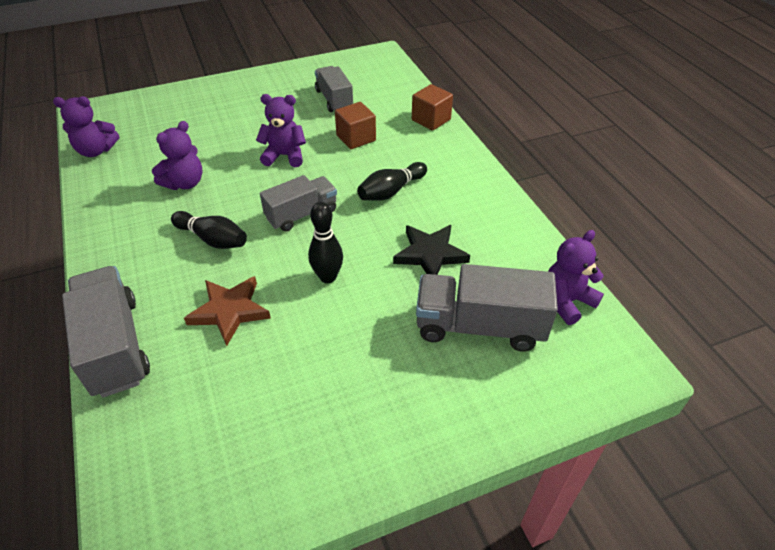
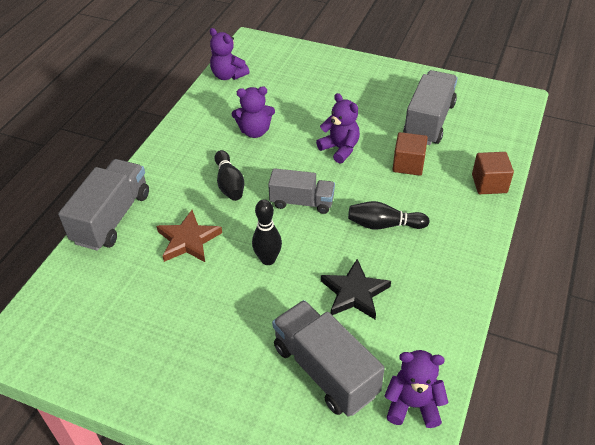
camera: 45 degrees right, 0 degrees up
(334, 100) = (429, 121): grey truck -> grey truck, size x1.52

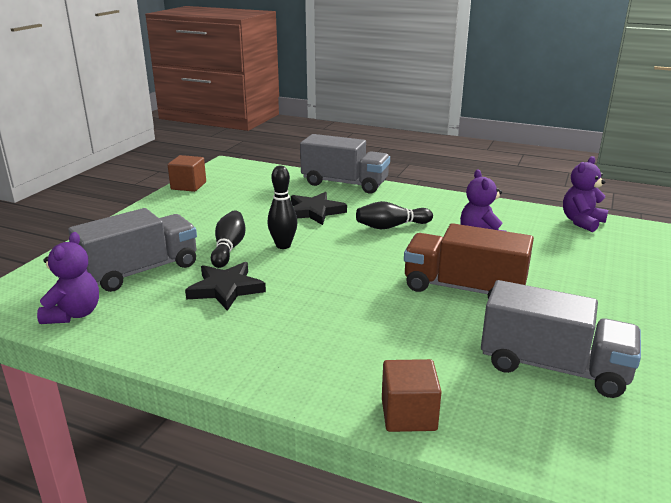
camera: 90 degrees right, 20 degrees down
(188, 240) = (314, 211): brown star -> black star
(302, 202) = (364, 263): grey truck -> none
(340, 149) = (463, 288): purple teddy bear -> brown truck
(384, 225) = (324, 312): black bowling pin -> black bowling pin (229, 248)
(408, 164) = (442, 339): brown cube -> brown cube (188, 186)

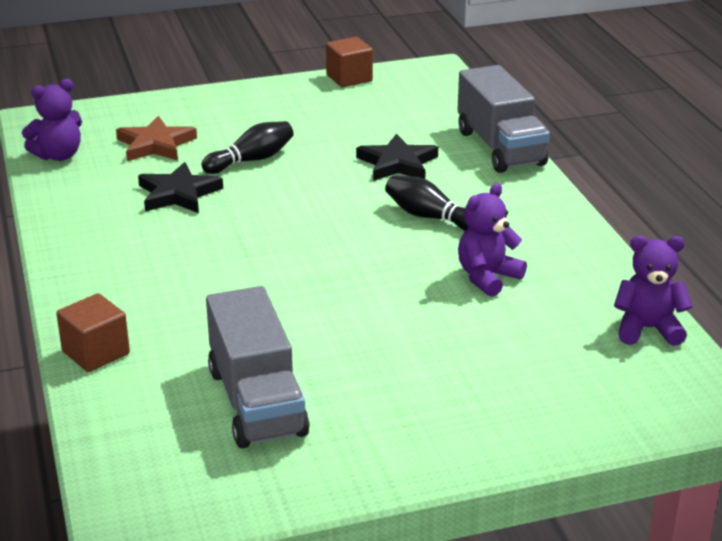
camera: 50 degrees right, 5 degrees up
(140, 271) = (155, 145): grey truck -> brown star
(283, 245) = (296, 182): black bowling pin -> none
(463, 288) = (347, 307): brown truck -> none

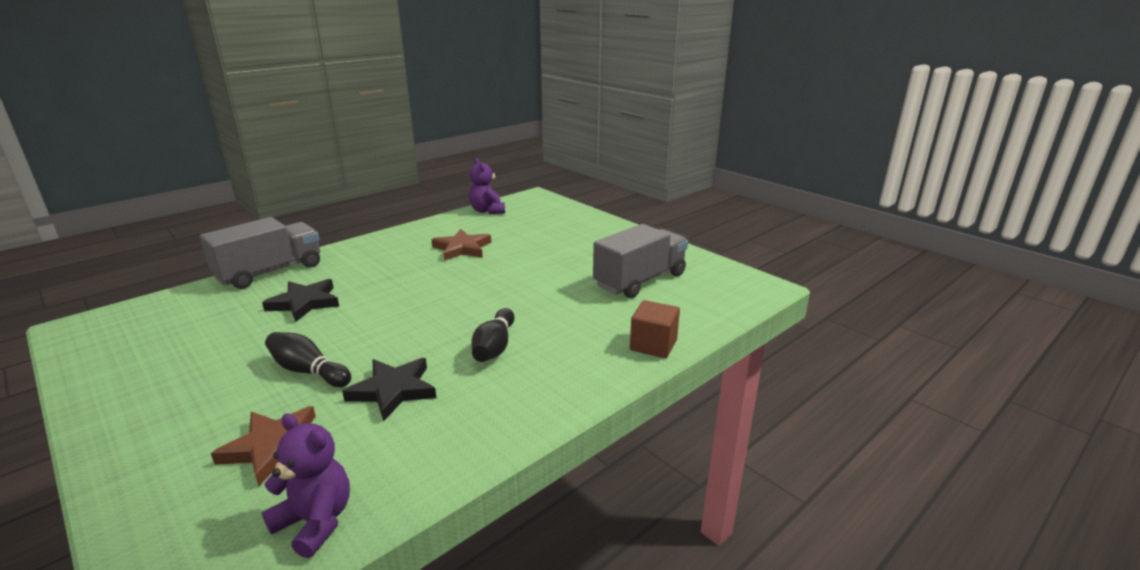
camera: 115 degrees left, 5 degrees down
(349, 78) = (85, 368): brown cube -> none
(430, 217) = (392, 276): black bowling pin -> black bowling pin (494, 347)
(487, 277) = (462, 248): purple teddy bear -> brown star

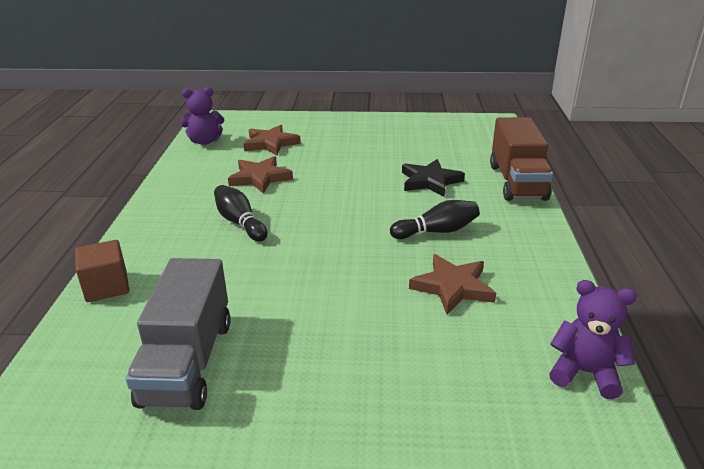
camera: 135 degrees right, 5 degrees up
(270, 272) = (517, 182): grey truck -> brown truck
(308, 371) = (326, 163): black bowling pin -> black bowling pin (437, 231)
(393, 390) = (260, 178): black star -> brown star

